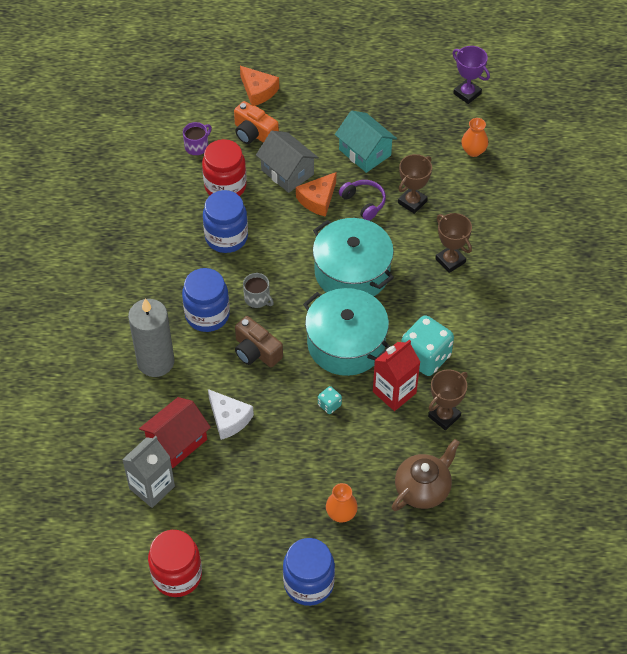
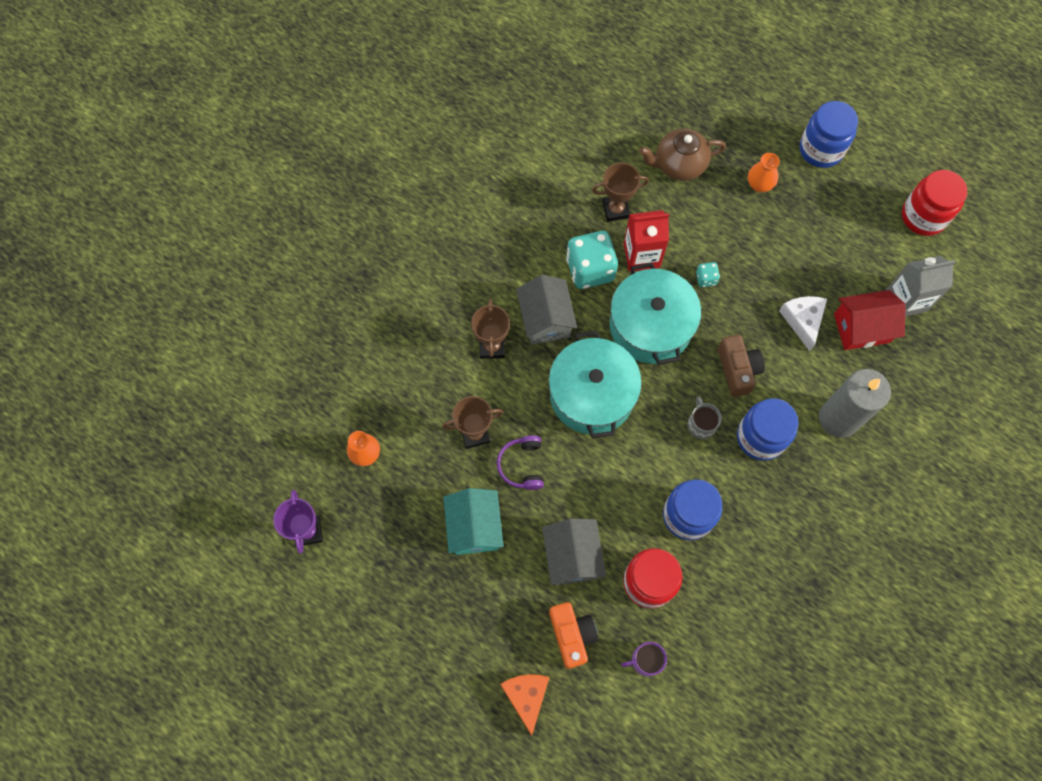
camera: 145 degrees left, 15 degrees up
(318, 199) = (565, 500): orange cheese -> none
(428, 301) = (545, 319): none -> grey house

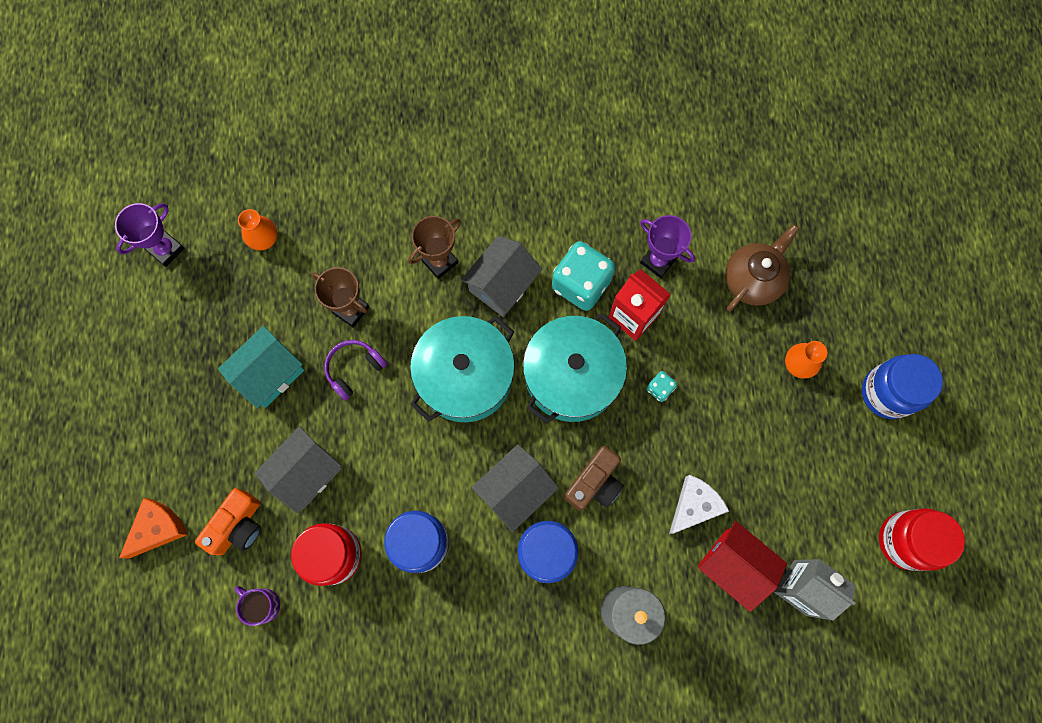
camera: 50 degrees right, 5 degrees up
(616, 210) = (658, 261): brown trophy -> purple trophy
(679, 164) = (753, 279): brown teapot -> brown teapot turned 90 degrees clockwise
(701, 424) = (515, 490): grey mug -> grey house

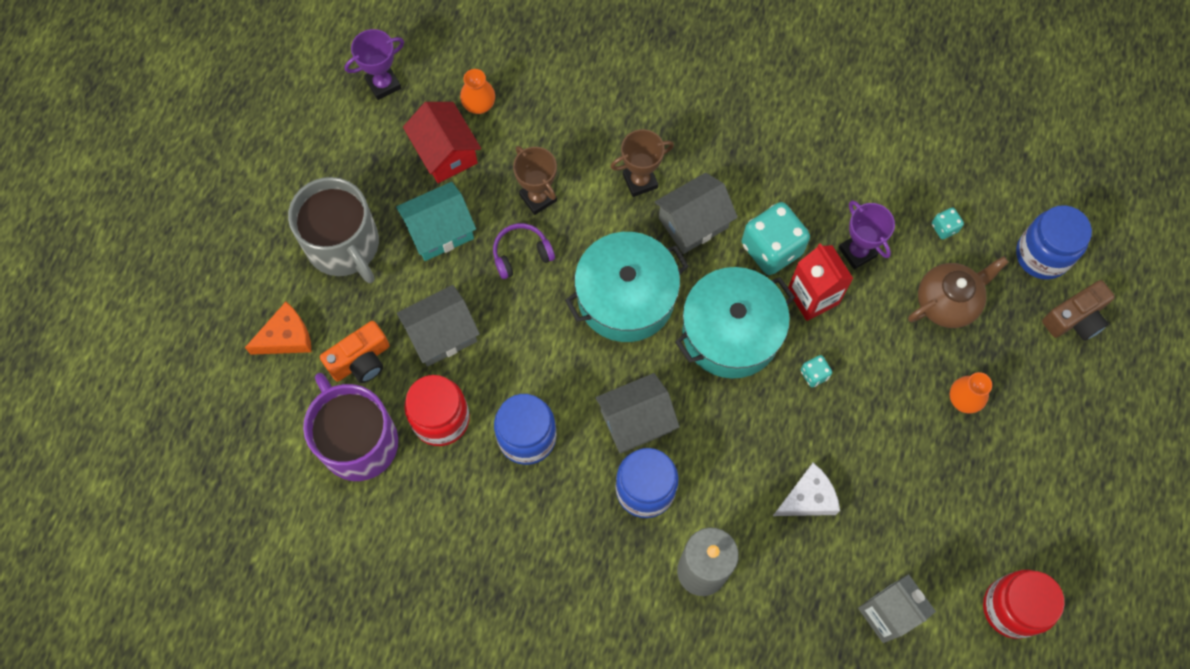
camera: 20 degrees right, 5 degrees down
(182, 419) = (344, 245): none -> grey mug
(263, 604) = (358, 441): purple mug -> purple mug, size x2.31
(594, 483) = (716, 442): brown camera -> brown camera (1075, 319)
(726, 212) = (944, 228): none -> turquoise dice
(734, 566) = (827, 569): red house -> red house (445, 152)
(887, 393) = (1046, 458): blue jar -> blue jar (1042, 255)

